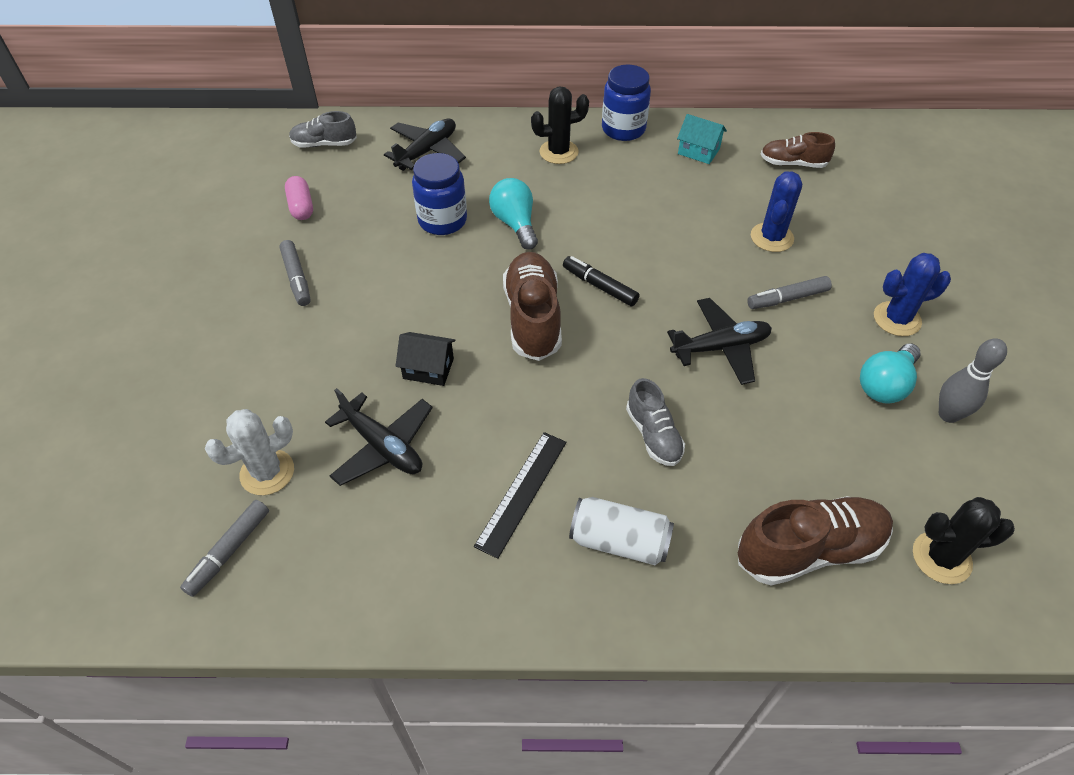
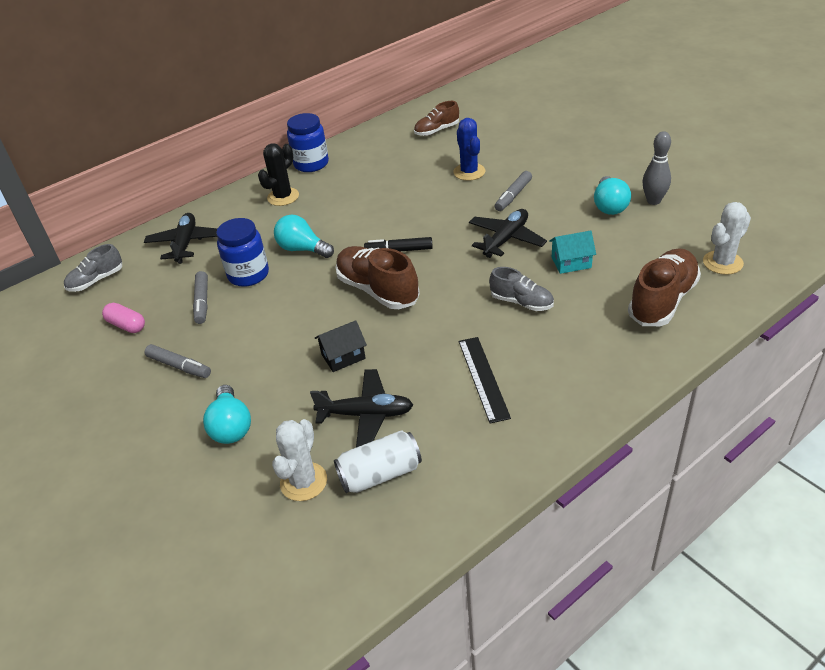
camera: 35 degrees left, 10 degrees down
(229, 551) = (334, 541): grey marker -> grey marker (202, 302)
(272, 370) = (231, 426): none -> turquoise light bulb
(619, 541) = (566, 363): white can -> white can (380, 474)
(698, 151) = (373, 152): turquoise house -> turquoise house (571, 262)
(897, 319) = (579, 173): blue cactus -> none
(941, 557) = (722, 263): black cactus -> white cactus

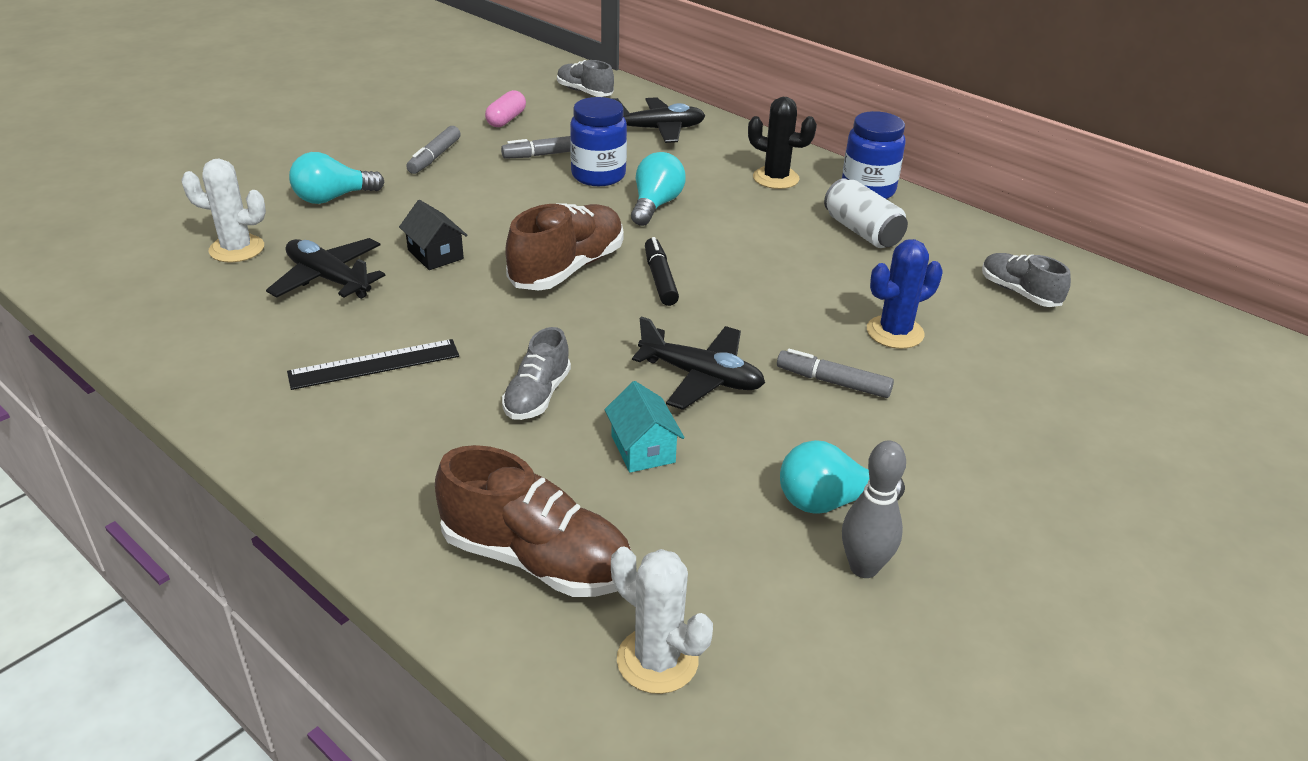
camera: 75 degrees right, 5 degrees down
(366, 414) = (328, 279): black plane -> black plane turned 135 degrees clockwise
(380, 474) = (230, 296): white can -> white can (862, 231)
(437, 130) = (1019, 292): brown shoe -> grey shoe

